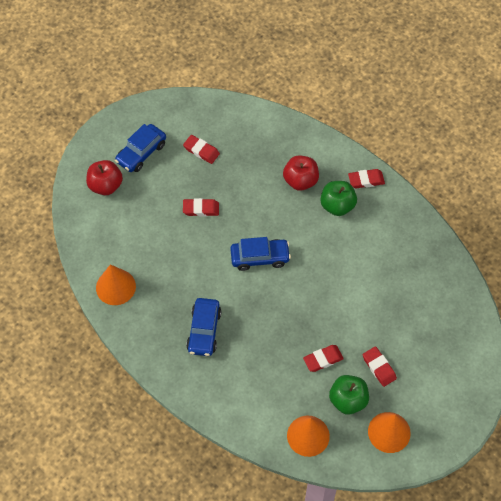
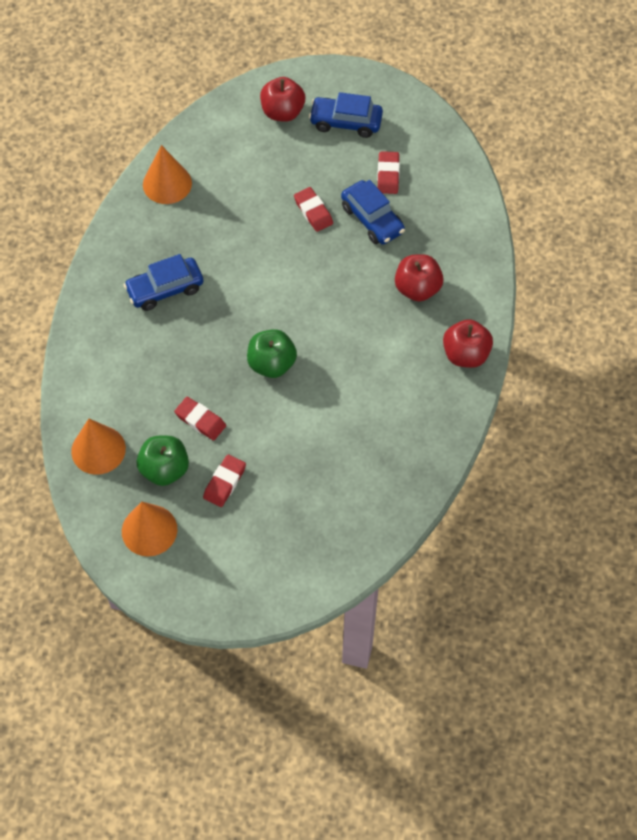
camera: 60 degrees right, 0 degrees up
(260, 257) = (289, 297): blue car -> blue car (372, 219)
(337, 205) = (410, 341): green apple -> green apple (272, 364)
(366, 180) = (465, 354): red eraser -> red apple

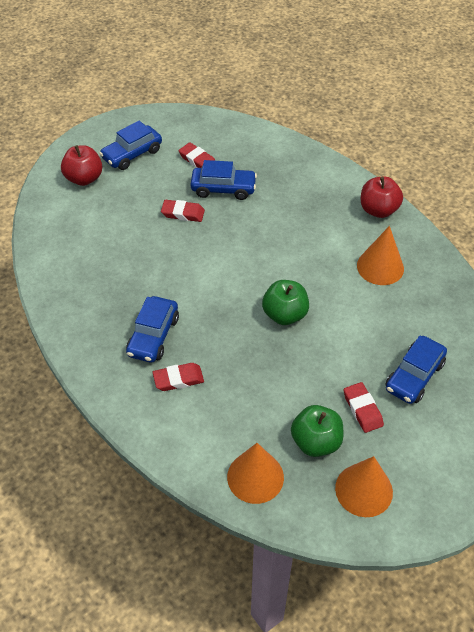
camera: 50 degrees left, 10 degrees down
(167, 183) = (63, 276): orange cone -> orange cone (380, 267)
(200, 420) = (292, 389): red eraser -> red eraser (178, 379)
(293, 499) = (414, 376): none -> blue car
(417, 288) = (302, 201): red apple -> none

